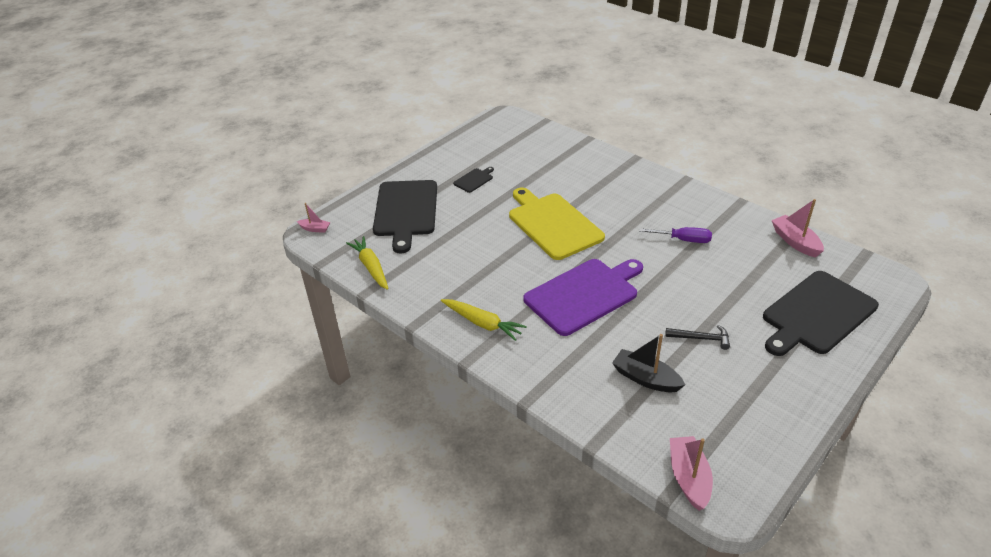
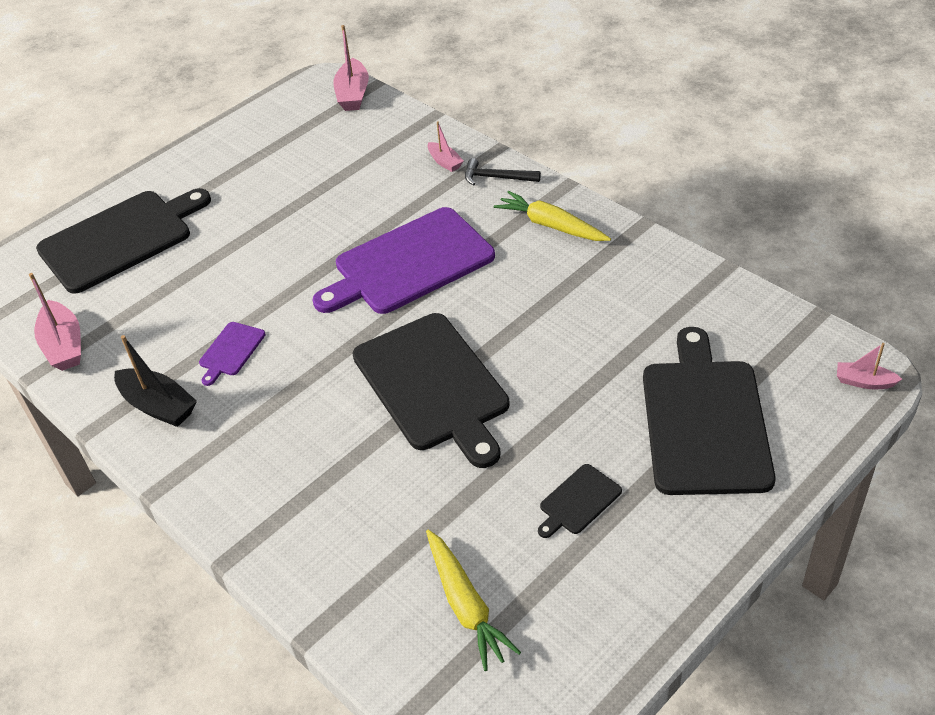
camera: 175 degrees left, 5 degrees up
(371, 267) = (732, 306): yellow carrot -> yellow carrot (466, 605)
(553, 224) = (433, 385): yellow cutting board -> black cutting board
(574, 385) = (445, 162): none -> pink boat
(645, 378) = (362, 169): black boat -> black boat (158, 406)
(683, 240) = (231, 351): purple screwdriver -> purple cutting board
(701, 338) = (279, 210): black hammer -> black hammer (496, 177)

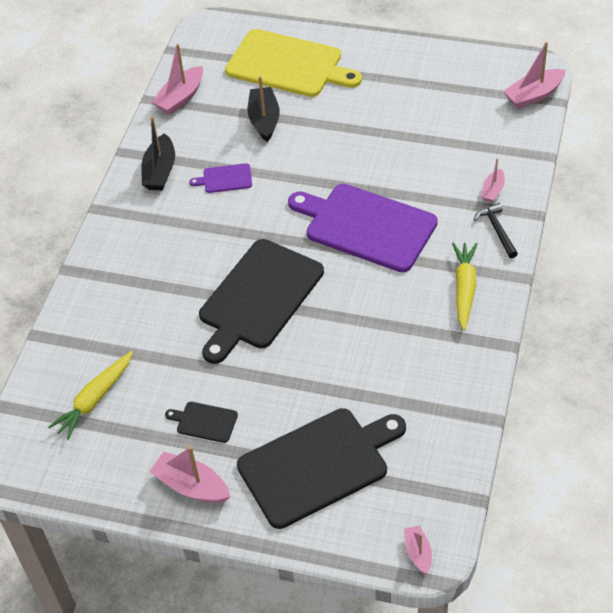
camera: 60 degrees right, 5 degrees up
(120, 239) = (288, 65): black cutting board -> yellow cutting board
(179, 287) = (264, 120): none -> black boat
(666, 549) = (191, 486): none -> pink boat

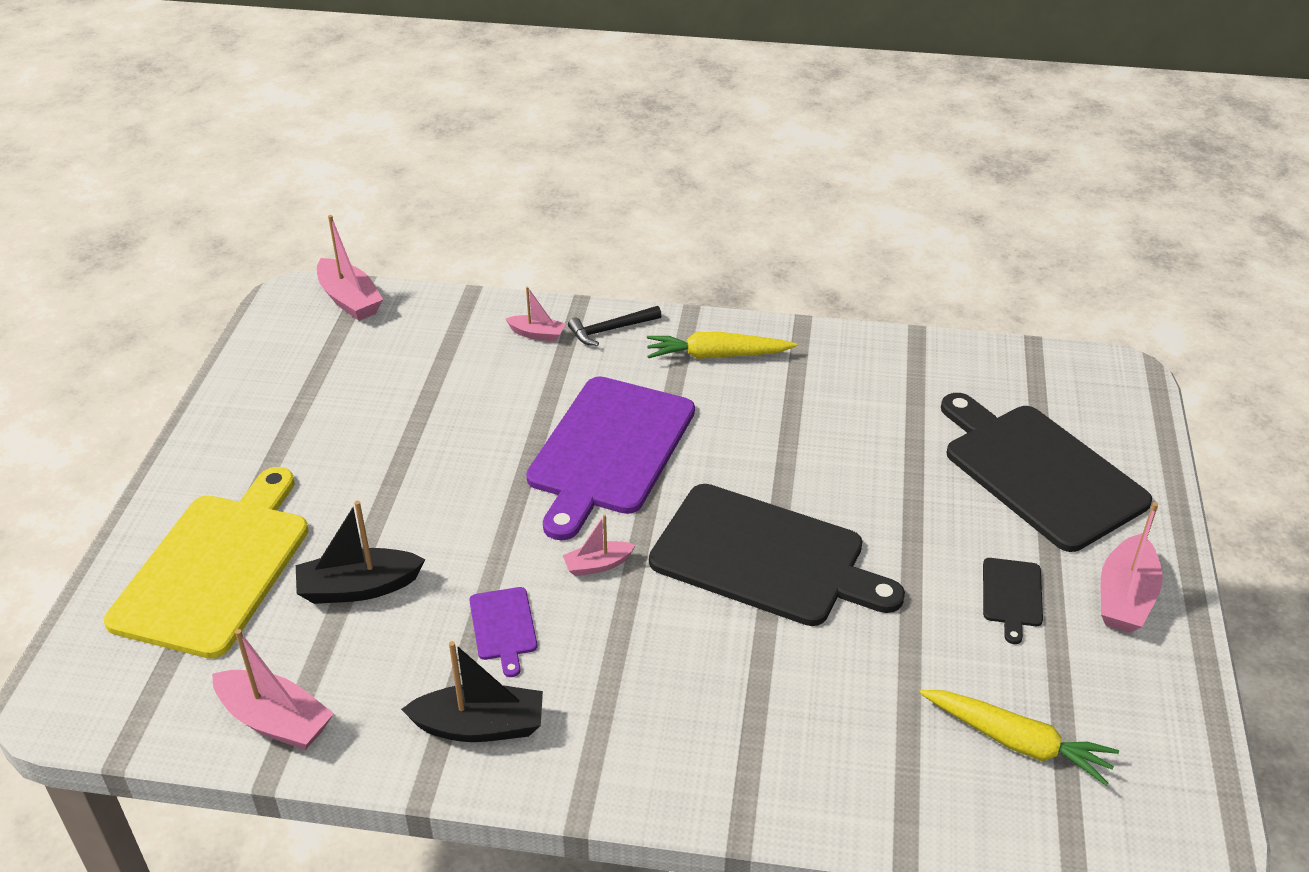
camera: 100 degrees left, 10 degrees down
(418, 553) = (1125, 382): pink boat -> pink boat (598, 565)

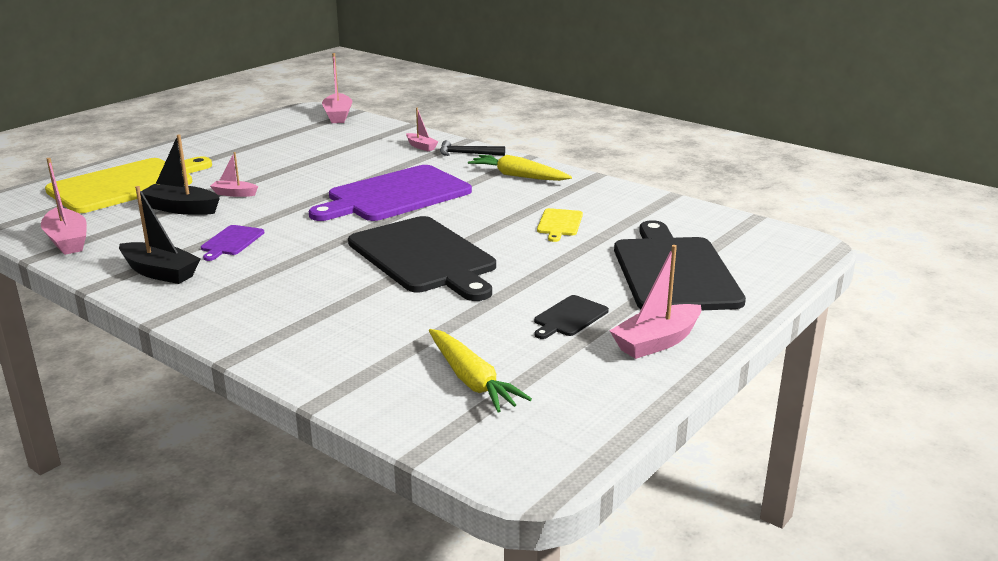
camera: 30 degrees right, 15 degrees down
(598, 565) = (319, 234): pink boat -> pink boat (234, 194)
(850, 433) = (559, 224): none -> yellow cutting board

